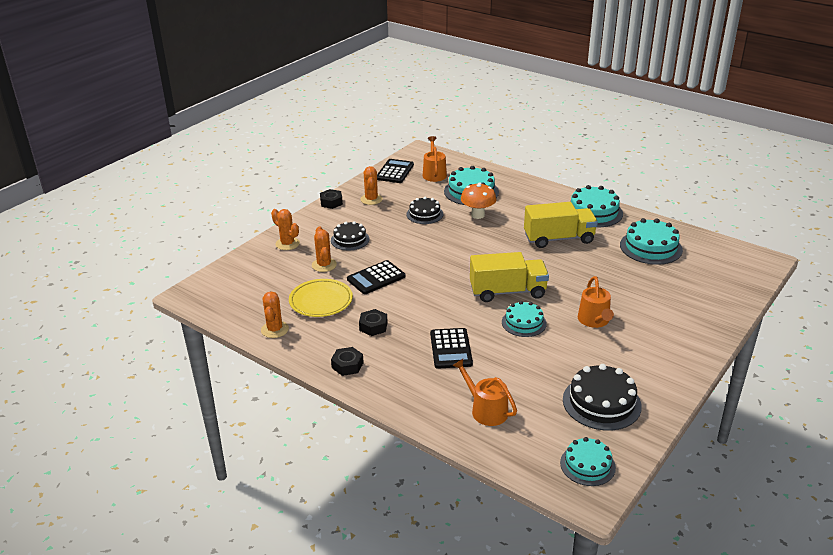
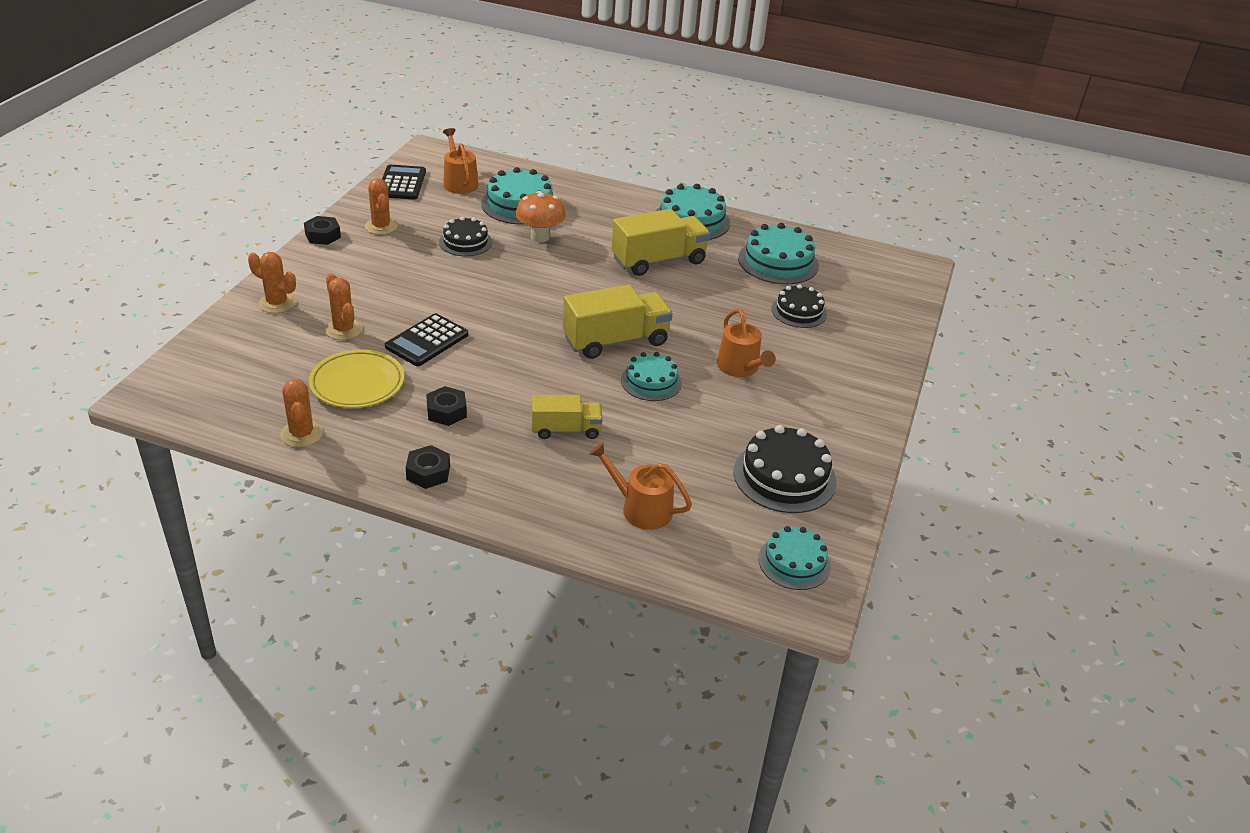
camera: 20 degrees left, 5 degrees up
(350, 240) = (369, 288): black cake -> black cake (799, 311)
(451, 349) = (566, 430): black calculator -> yellow truck

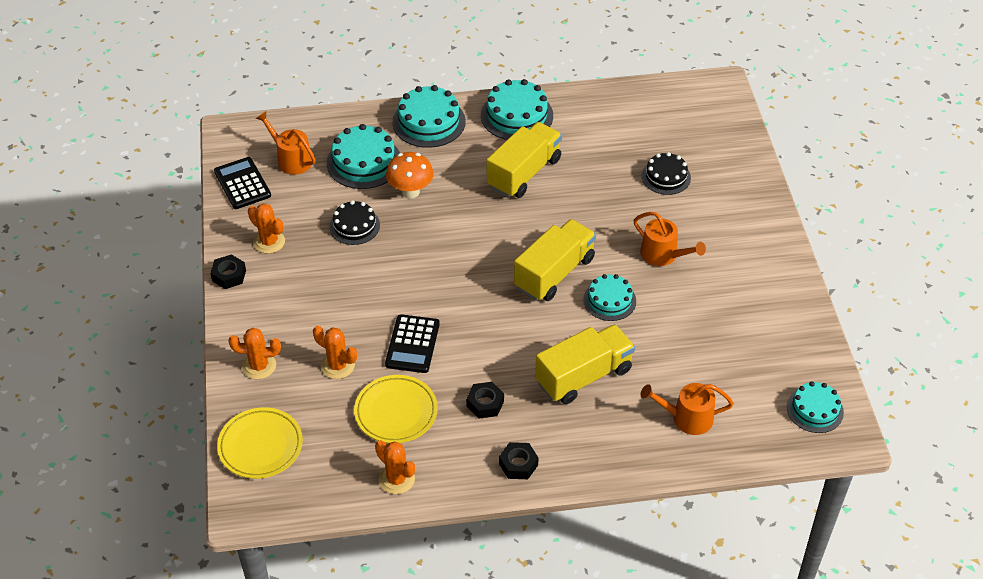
camera: 25 degrees left, 10 degrees up
(212, 359) = (260, 446): none -> yellow plate
(566, 430) = (584, 376): yellow truck -> yellow truck, size x1.64
(778, 262) = (615, 130): turquoise cake -> turquoise cake (429, 122)
(784, 477) = (761, 341): black cake -> none

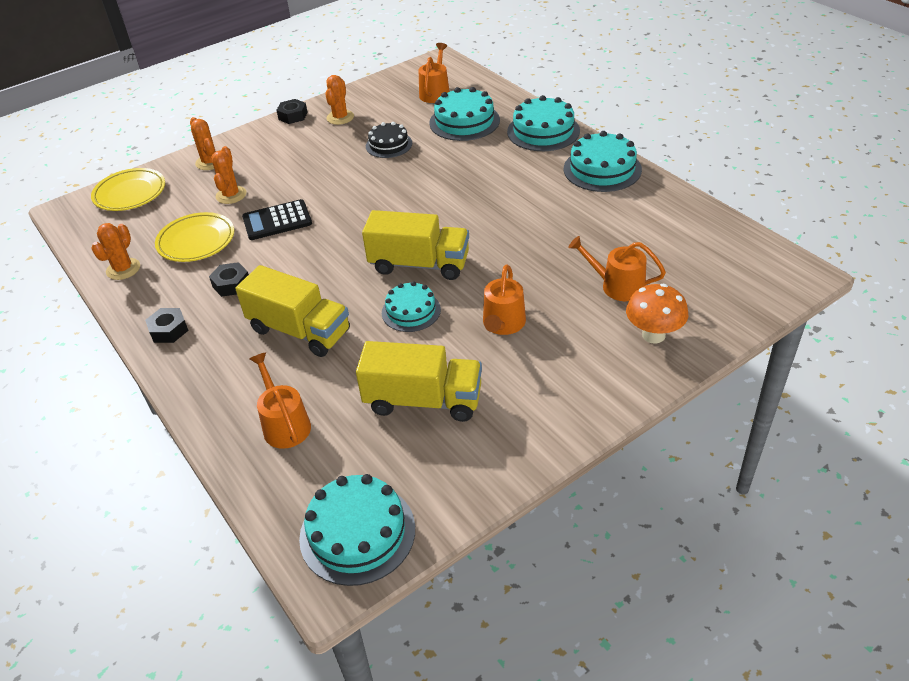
camera: 65 degrees right, 5 degrees down
(242, 184) = (391, 85): black calculator -> none
(410, 191) = (451, 154): orange mushroom -> orange mushroom (653, 335)
(524, 173) = (532, 200): yellow truck -> yellow truck (423, 400)
(666, 177) = (617, 286): black cake -> orange watering can
(815, 409) = (357, 533): turquoise cake -> turquoise cake, size x1.54

